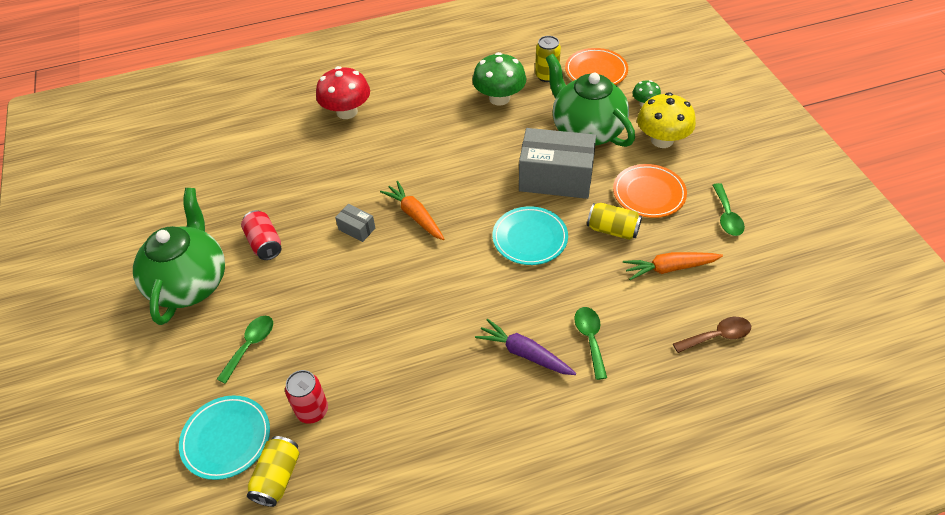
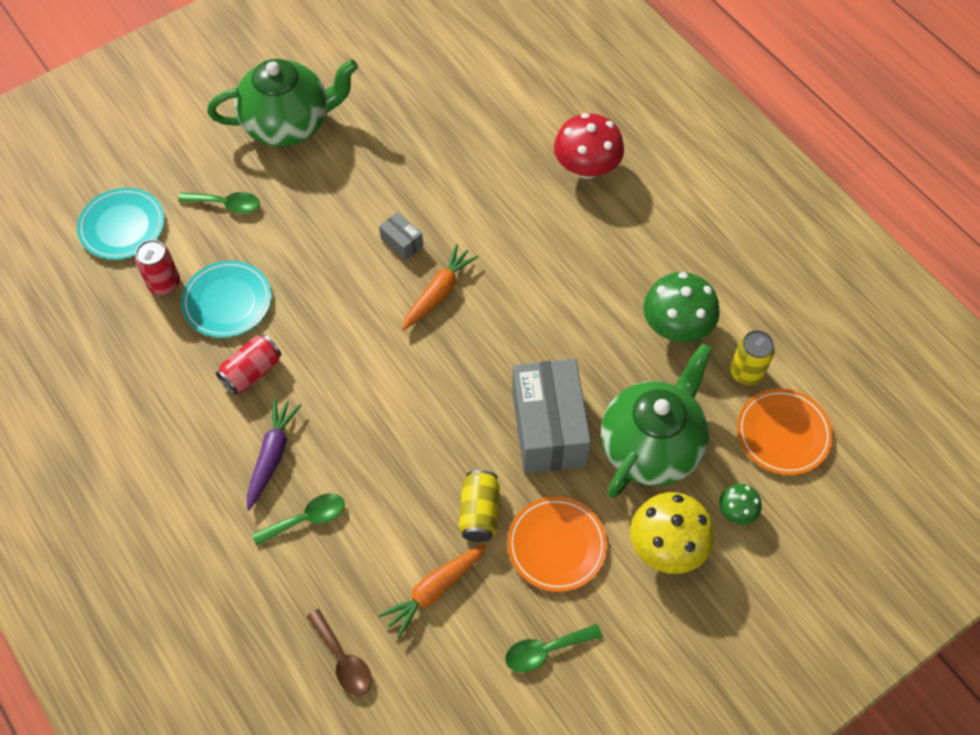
camera: 70 degrees right, 10 degrees up
(264, 243) = (357, 165): red can -> red can (252, 372)
(277, 477) = (91, 281): yellow can -> none
(357, 229) = (402, 242): grey box -> grey box turned 60 degrees counterclockwise
(530, 238) = (438, 422): turquoise plate -> turquoise plate (227, 302)
(669, 268) = (434, 590): orange carrot -> orange carrot turned 105 degrees counterclockwise

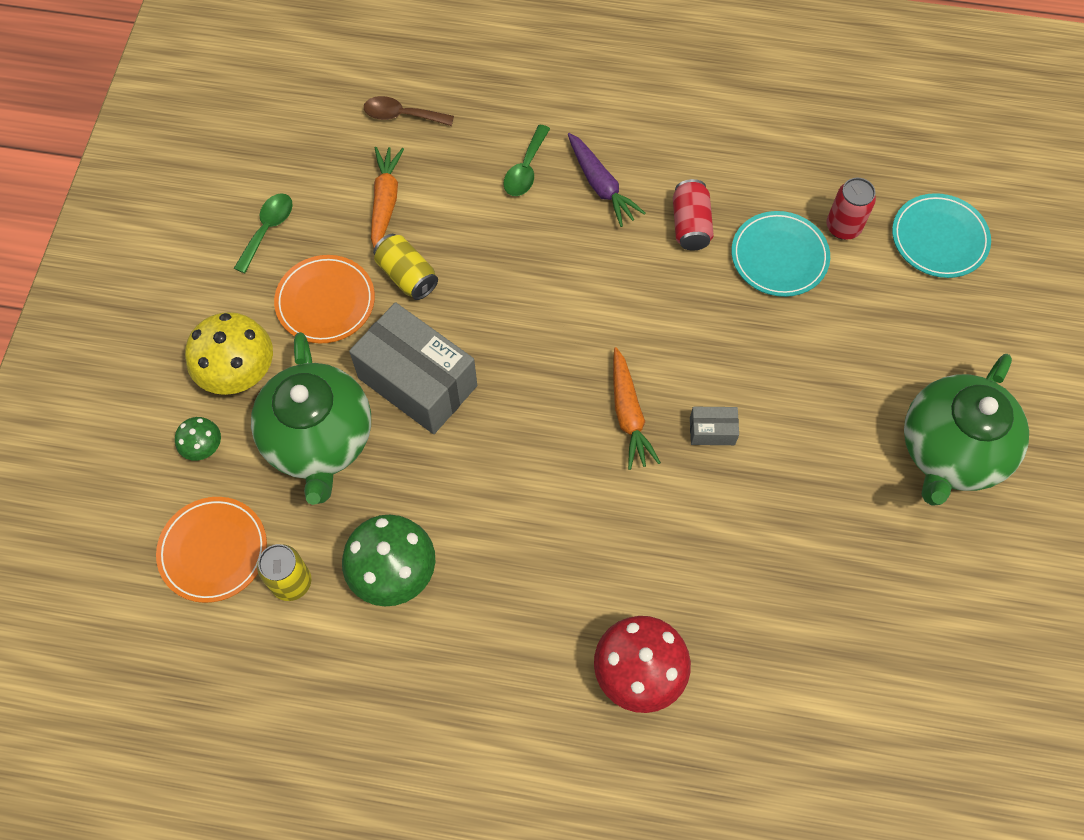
camera: 135 degrees right, 5 degrees up
(226, 204) = (891, 329): green spoon -> none

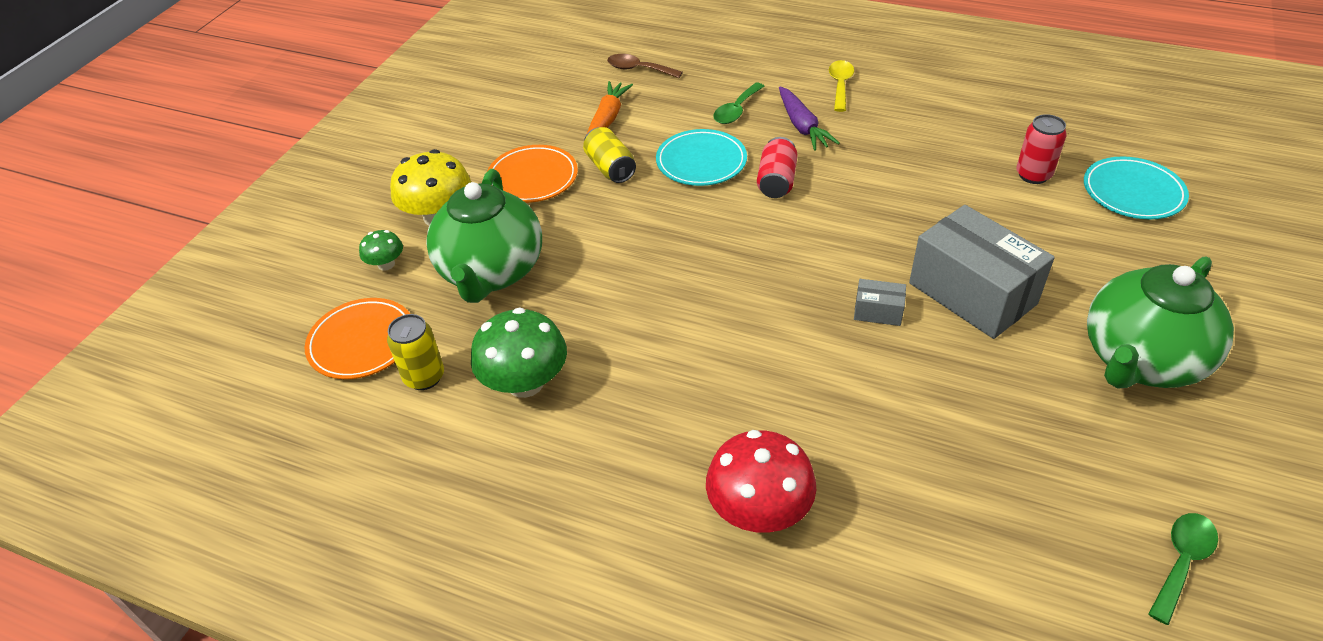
camera: 15 degrees right, 20 degrees down
(268, 229) = (501, 127): green spoon -> green spoon (1181, 562)
(417, 382) = (596, 241): grey box -> grey box (972, 293)
(628, 414) = (794, 288): orange carrot -> none
(632, 115) = (840, 85): none -> yellow spoon
(690, 225) = (881, 160): red can -> red can (776, 181)
(779, 257) = (966, 189): turquoise plate -> turquoise plate (701, 162)

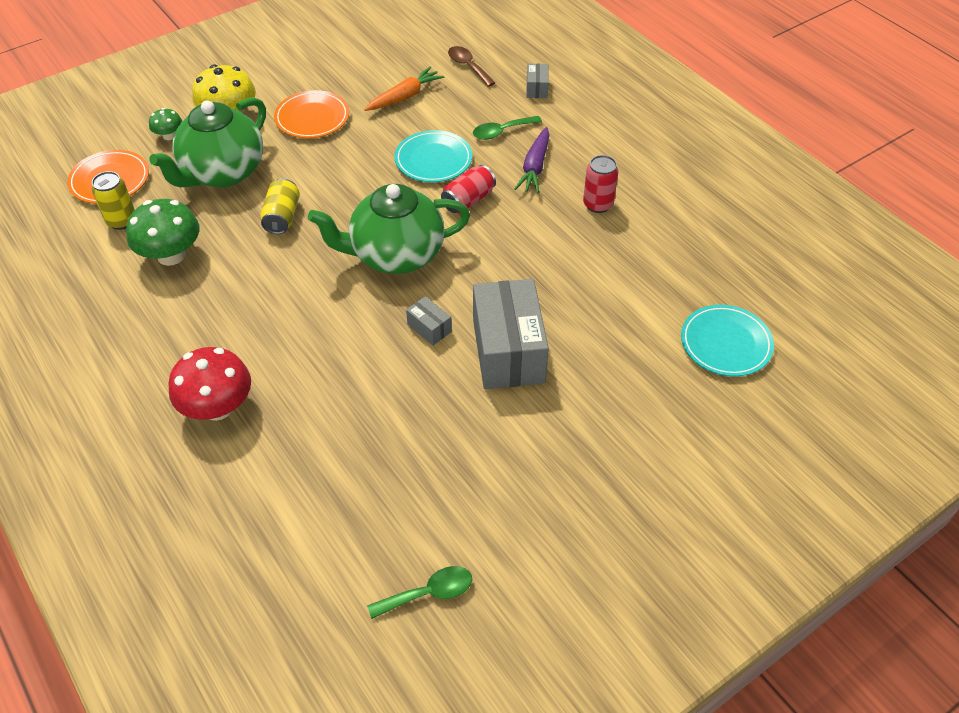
camera: 30 degrees right, 5 degrees up
(610, 168) = (368, 135): yellow can -> yellow can (282, 217)
(725, 62) = (537, 88): none -> grey box
(840, 85) = (601, 147): yellow spoon -> none
(1033, 175) = (663, 290): red can -> red can (598, 204)
(1140, 360) = (568, 461): green teapot -> green teapot (395, 255)

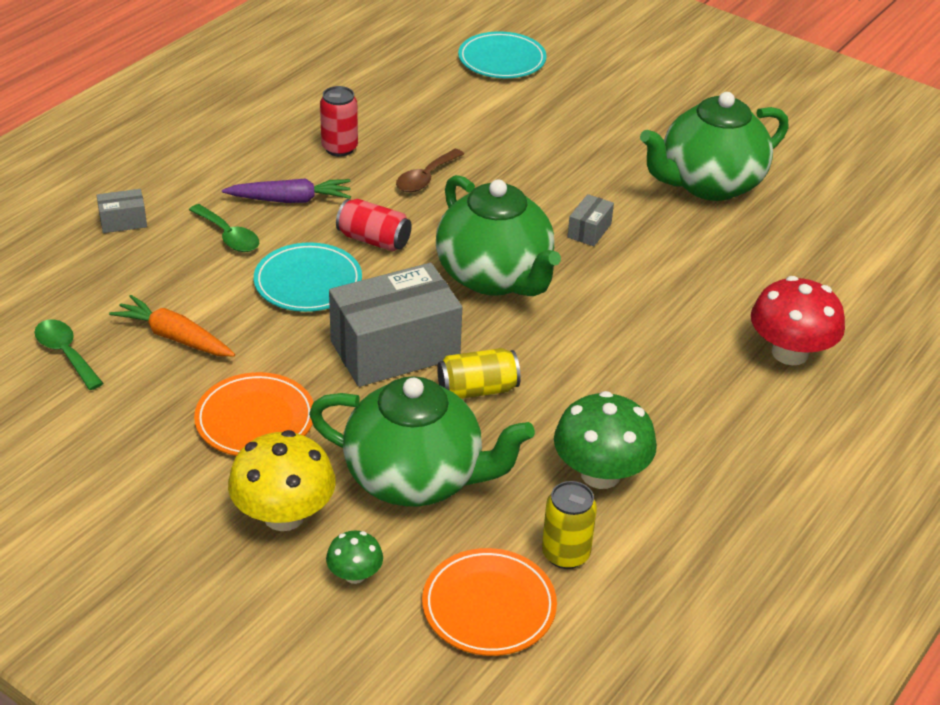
camera: 110 degrees left, 10 degrees down
(429, 593) = (867, 176): green spoon -> green spoon (66, 353)
(464, 439) = (709, 184): none -> green teapot
(468, 66) = (82, 291): brown spoon -> brown spoon (425, 178)
(508, 351) = (587, 176): grey box -> grey box (395, 349)

